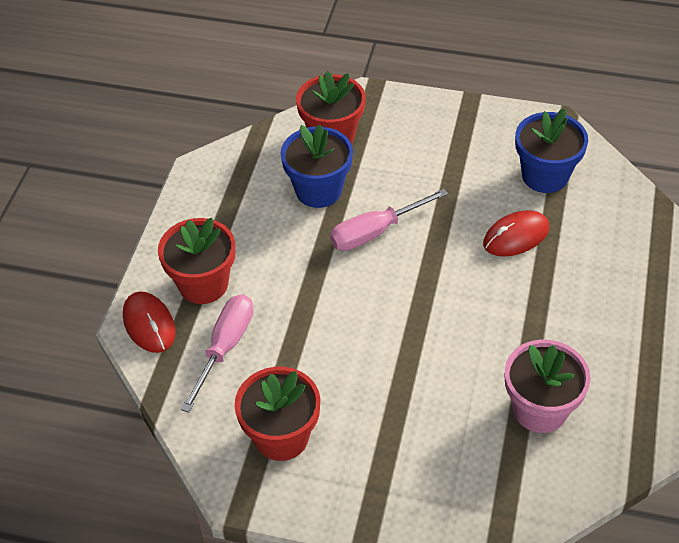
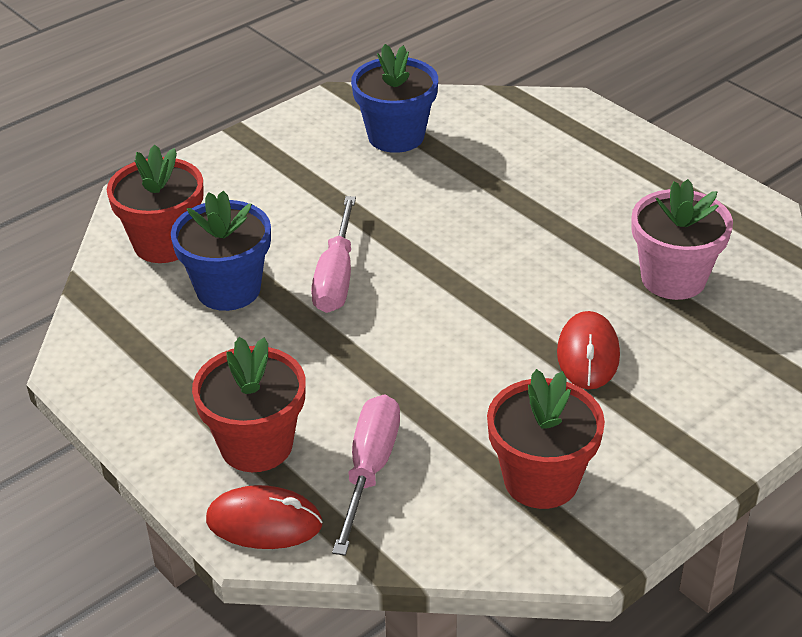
camera: 55 degrees left, 10 degrees down
(225, 347) = (370, 469): pink screwdriver -> pink screwdriver turned 45 degrees clockwise
(516, 236) = (450, 190): red mouse -> red mouse (588, 354)

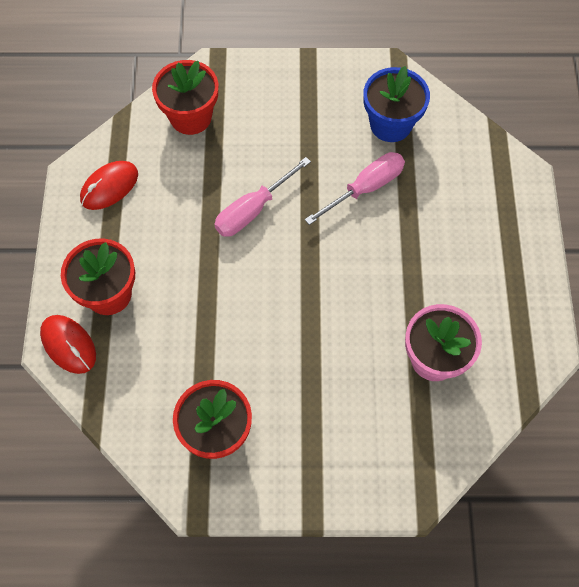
camera: 40 degrees right, 25 degrees up
(228, 289) = (191, 176): blue flower pot -> none
(370, 469) = (144, 354): pink screwdriver -> pink screwdriver (365, 188)
(588, 354) = (327, 372): red mouse -> red mouse (109, 187)

